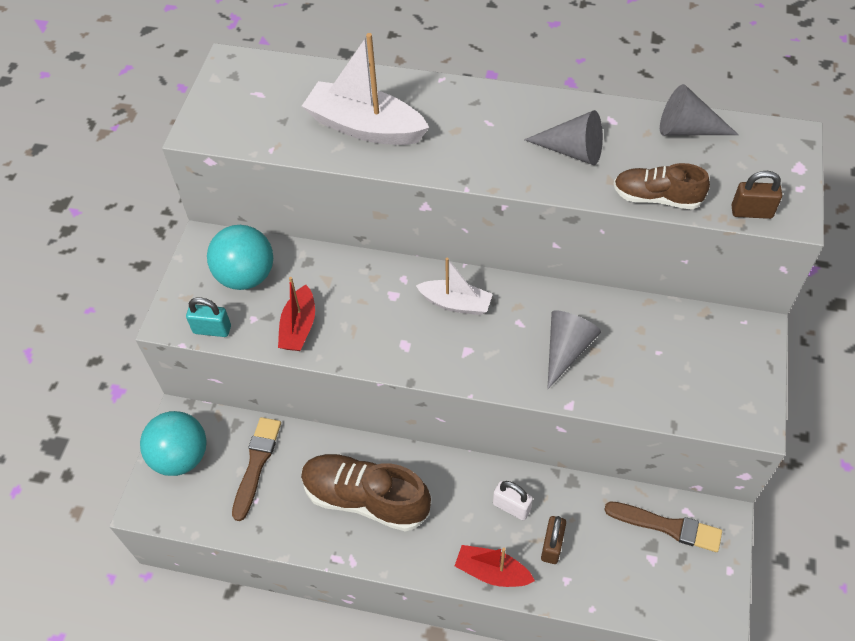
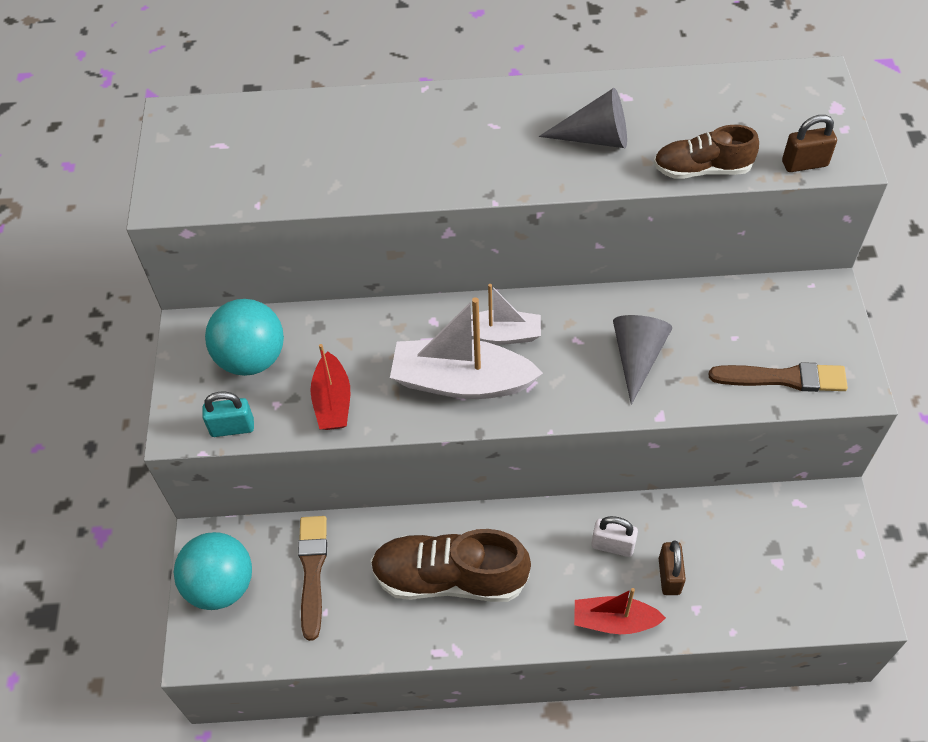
camera: 15 degrees left, 0 degrees up
(365, 127) = (357, 158): white boat -> white boat (461, 381)
(667, 526) = (782, 524): brown brush -> brown brush (783, 378)
(687, 129) = (709, 90): grey cone -> none

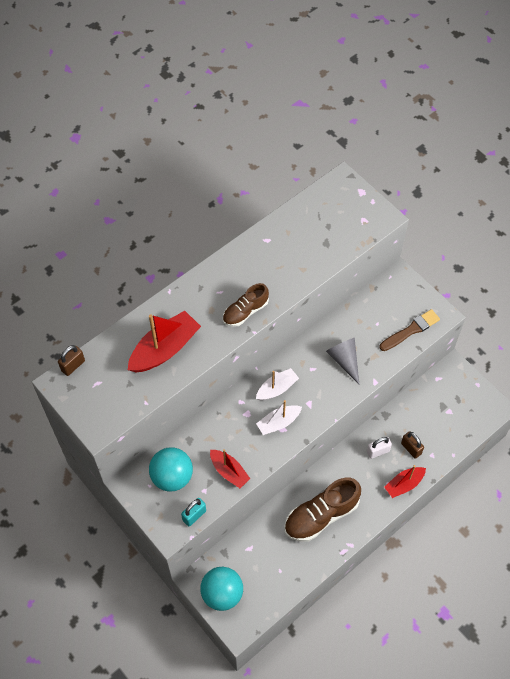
camera: 40 degrees left, 5 degrees up
(312, 571) = (258, 557): brown brush -> none
(348, 154) = (165, 349): none -> red boat
(461, 381) = (278, 422): white boat -> white boat, size x0.61
(595, 138) = (271, 270): grey cone -> none
(702, 169) = (329, 259): brown shoe -> brown shoe (245, 311)
(804, 164) = (369, 230): brown padlock -> brown padlock (73, 365)

